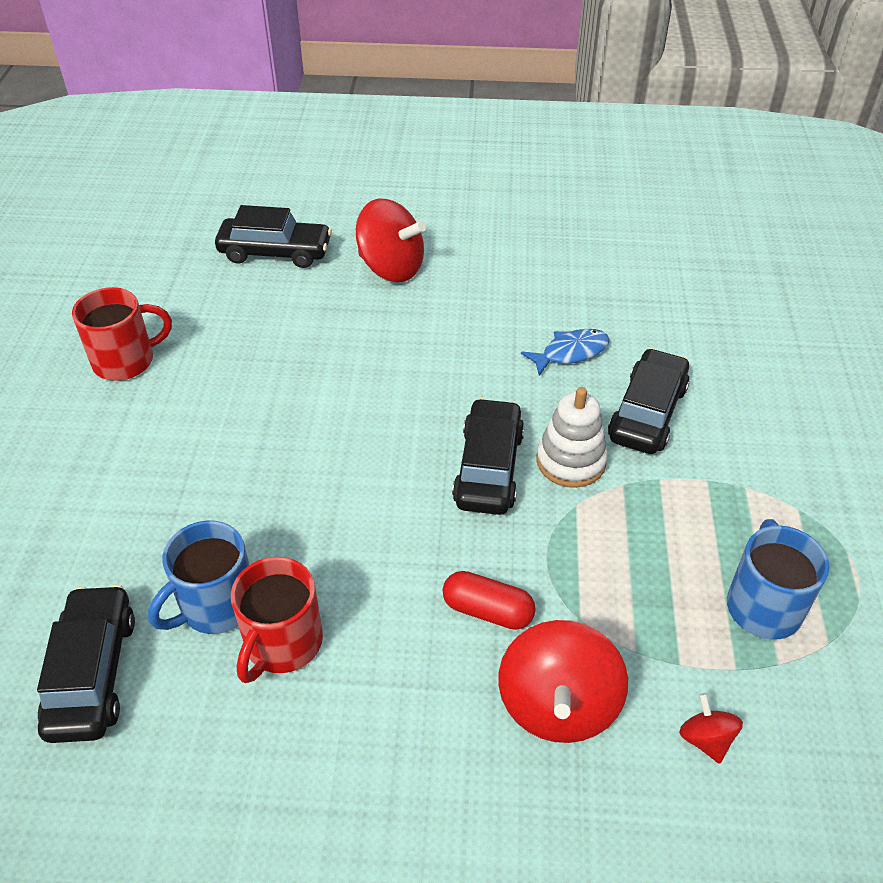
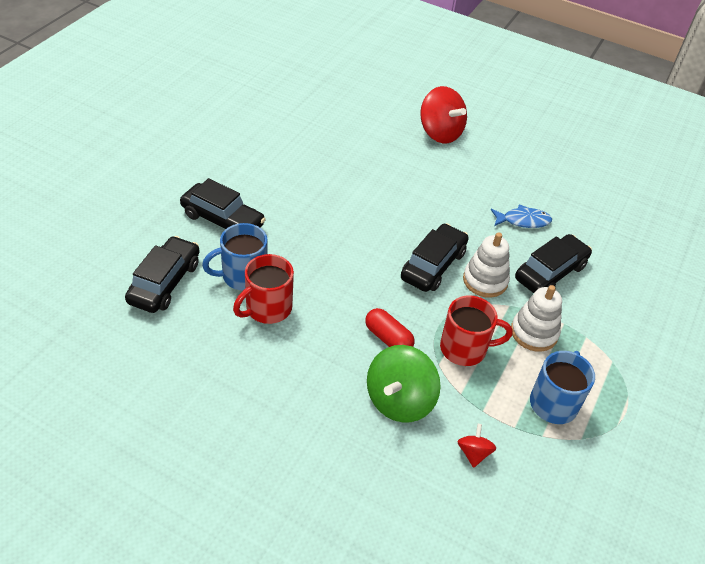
camera: 20 degrees right, 0 degrees up
(126, 361) = (259, 132): red mug -> red mug (465, 348)
(275, 252) = (375, 100): black car -> black car (222, 220)
(558, 705) = (399, 400): red spinning top -> green spinning top
(677, 511) = (534, 333): none -> white stacking toy

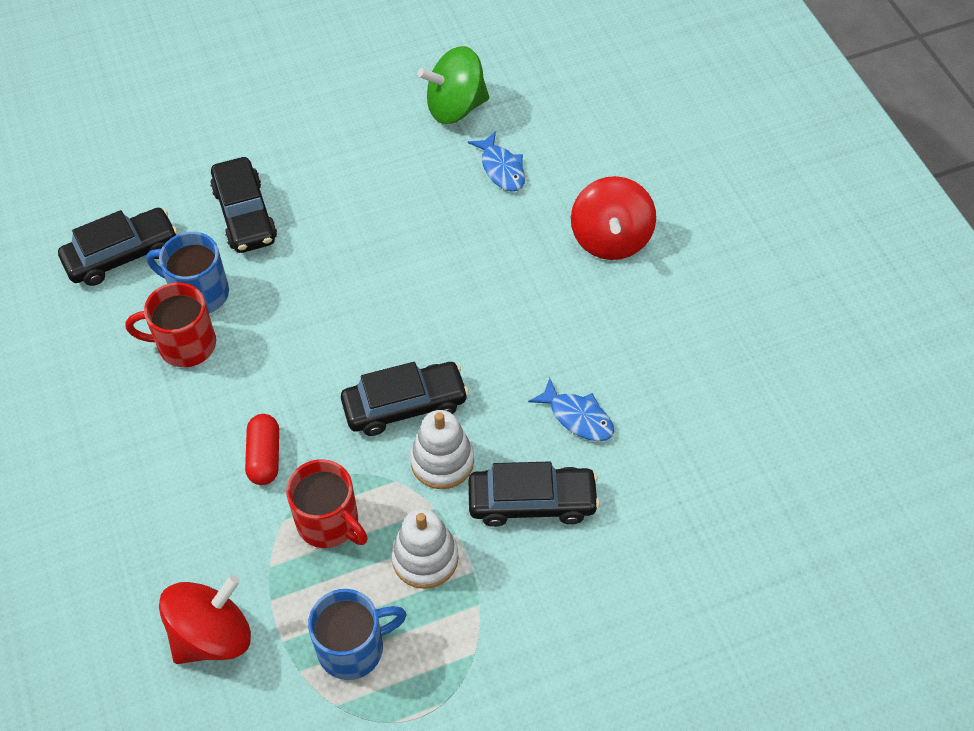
camera: 45 degrees right, 10 degrees up
(346, 127) = (501, 169): none -> blue fish
(399, 400) = (203, 529): green spinning top -> green spinning top (455, 107)
(473, 453) = (212, 635): red spinning top -> red spinning top, size x2.06

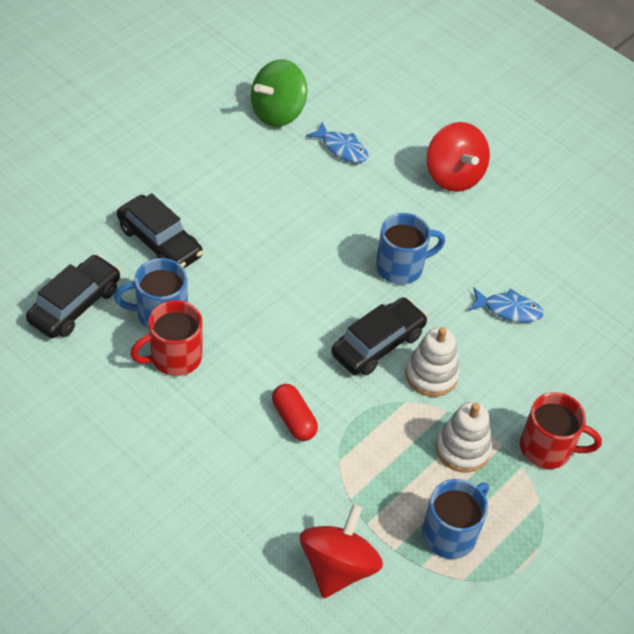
camera: 30 degrees left, 5 degrees down
(329, 522) = (375, 450): red mug -> red mug (547, 448)
(484, 326) = (401, 267): none -> blue mug
(532, 502) = (514, 381): black car -> none

